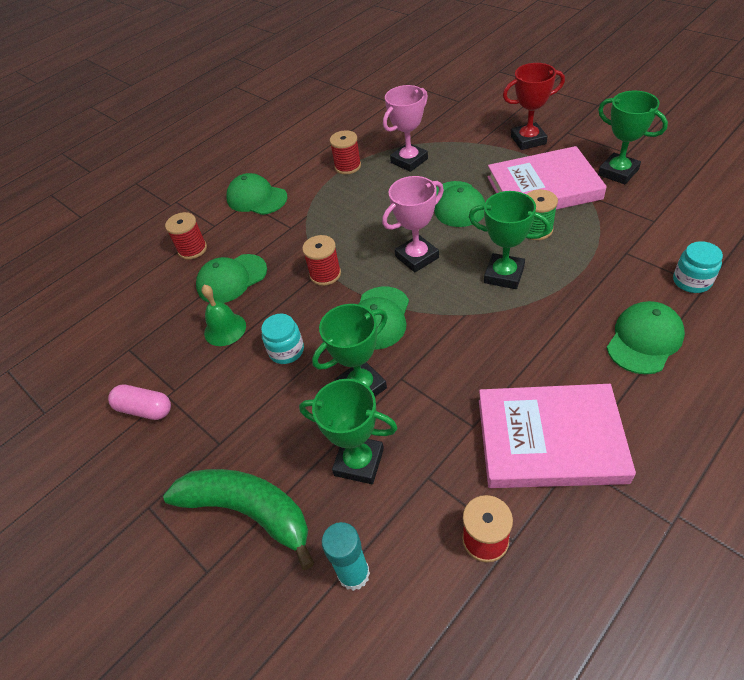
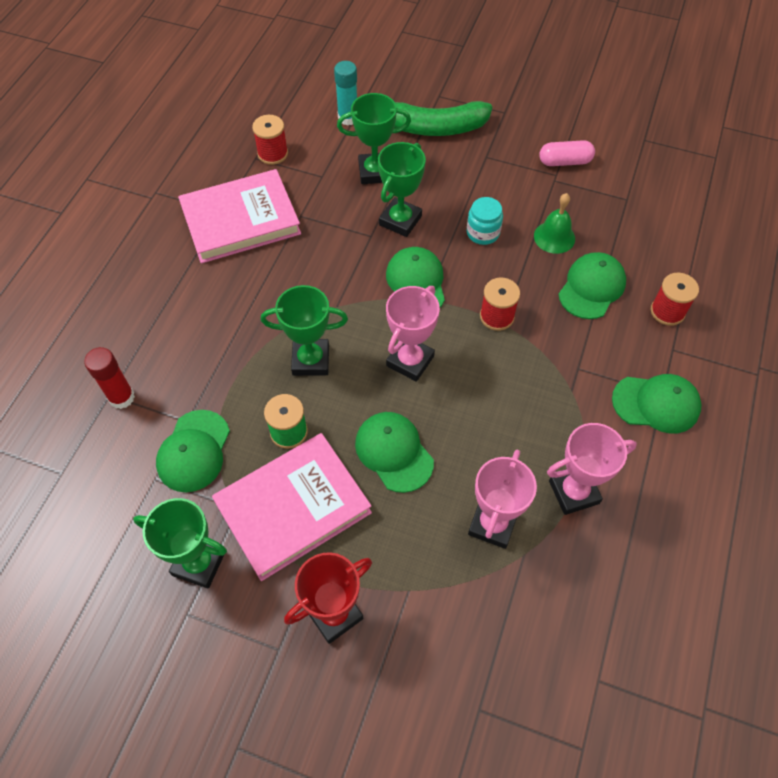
camera: 150 degrees right, 10 degrees up
(348, 166) = (574, 492): red spool -> pink trophy
(644, 340) = (170, 320): green cap -> green cap (194, 451)
(691, 281) = (122, 397): turquoise jar -> red glue stick

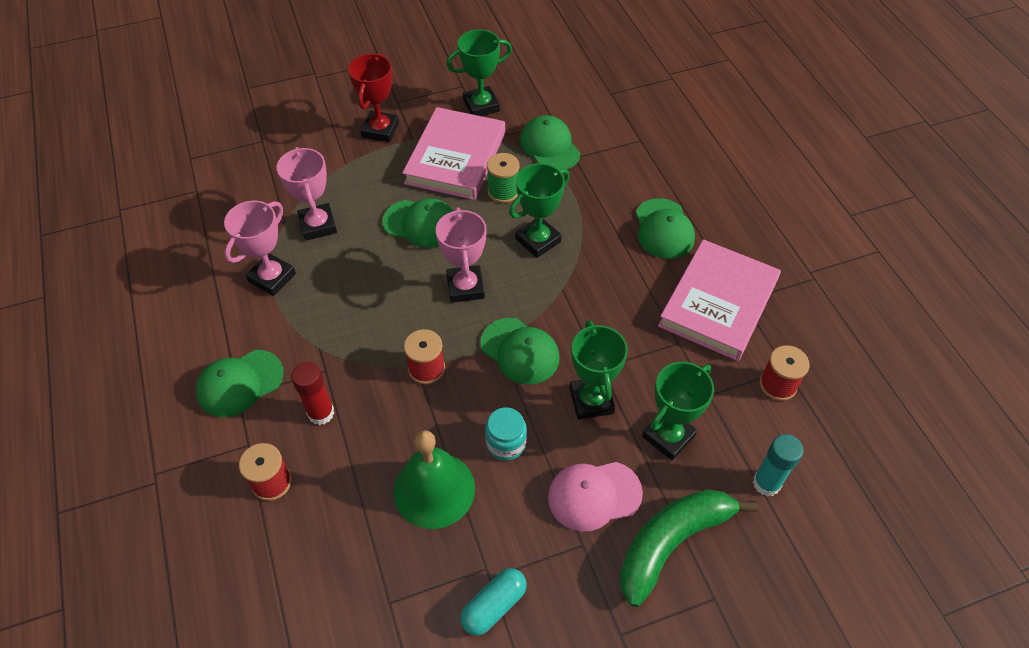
camera: 140 degrees right, 5 degrees down
(122, 397) = (631, 143): red glue stick -> red glue stick (321, 413)
(455, 173) = (594, 495): none -> pink cap
(554, 237) = (434, 489): green bell -> green bell, size x1.60
(565, 162) = (494, 606): pink capsule -> turquoise capsule
(591, 287) = (360, 457): green cap -> green cap (663, 229)

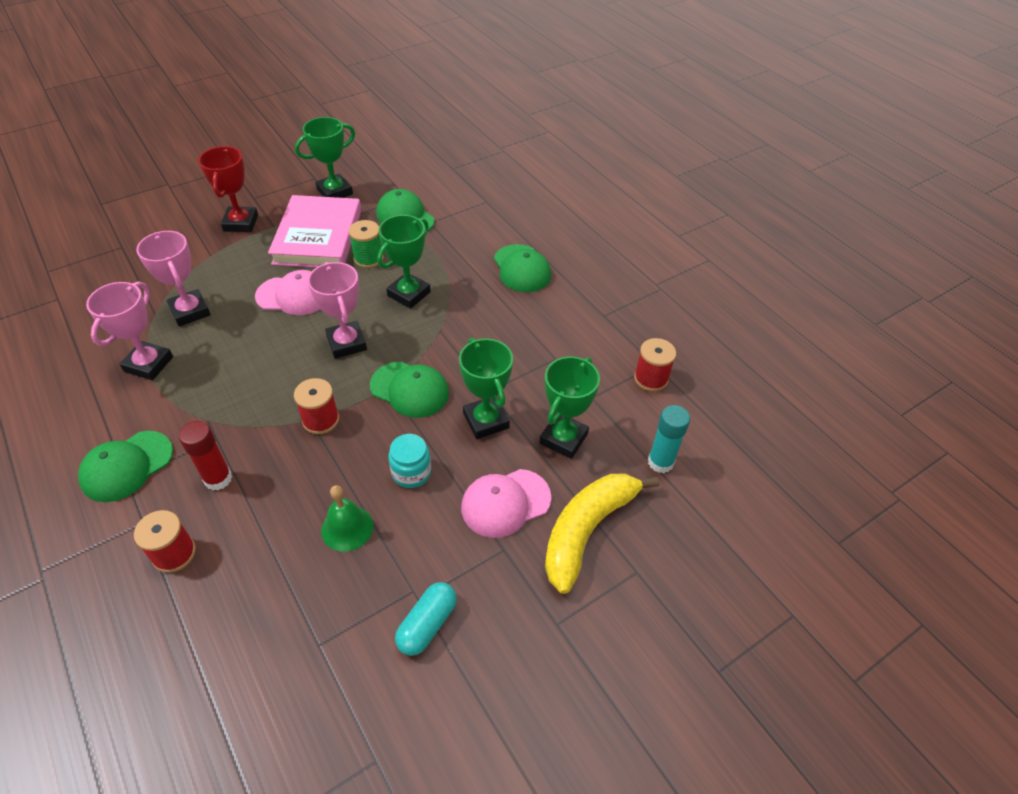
camera: 15 degrees left, 5 degrees down
(421, 223) = (293, 295): green cap -> pink cap
(434, 489) = (347, 528): green bell -> green bell, size x0.62
(671, 542) = (587, 530): green banana -> yellow banana
(718, 303) = (583, 321): pink book -> none

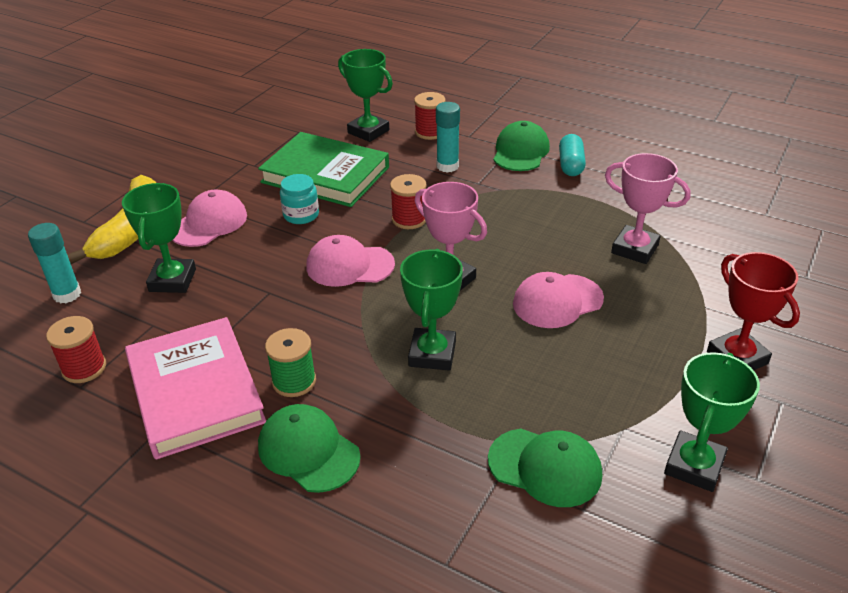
camera: 155 degrees right, 10 degrees down
(148, 364) = (602, 202): pink trophy -> none
(218, 479) = (447, 166): red glue stick -> turquoise glue stick
(318, 237) = (621, 381): pink book -> pink book (195, 391)
(347, 528) = (325, 175): green bell -> green book
(368, 258) = (526, 378): green spool -> green spool (294, 381)
(409, 389) = (349, 265): green cap -> pink cap
(427, 624) = (234, 156): turquoise capsule -> turquoise capsule (570, 165)
(485, 421) = (257, 268): green trophy -> green trophy (368, 131)

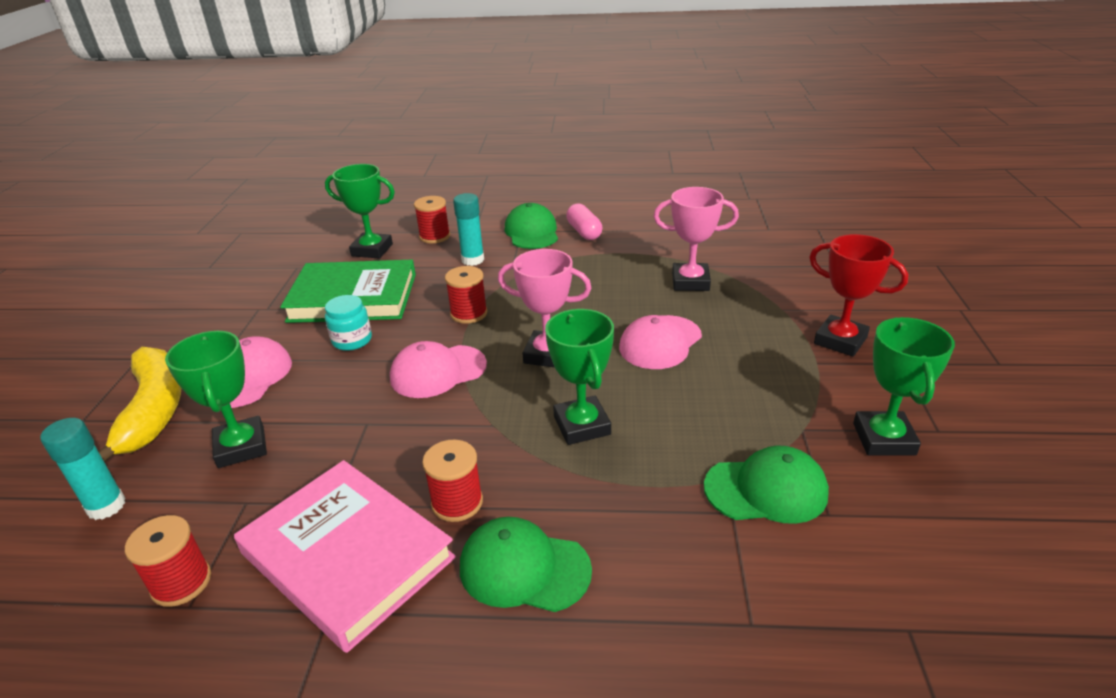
camera: 25 degrees left, 5 degrees down
(294, 381) = (457, 502): green spool -> red spool
(570, 165) = (584, 232): turquoise capsule -> pink capsule

